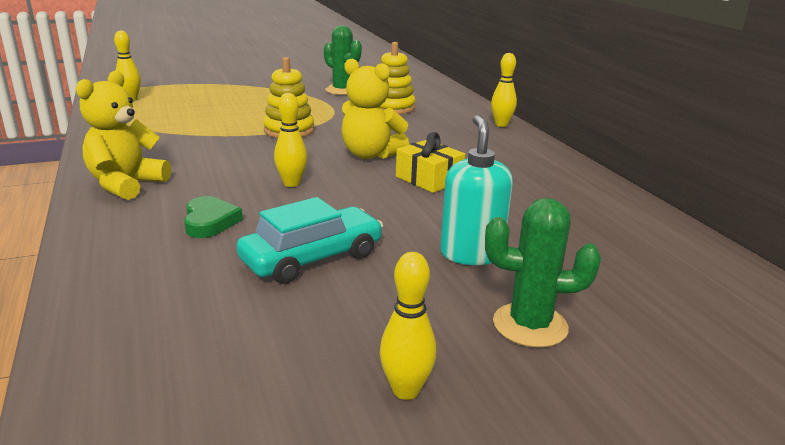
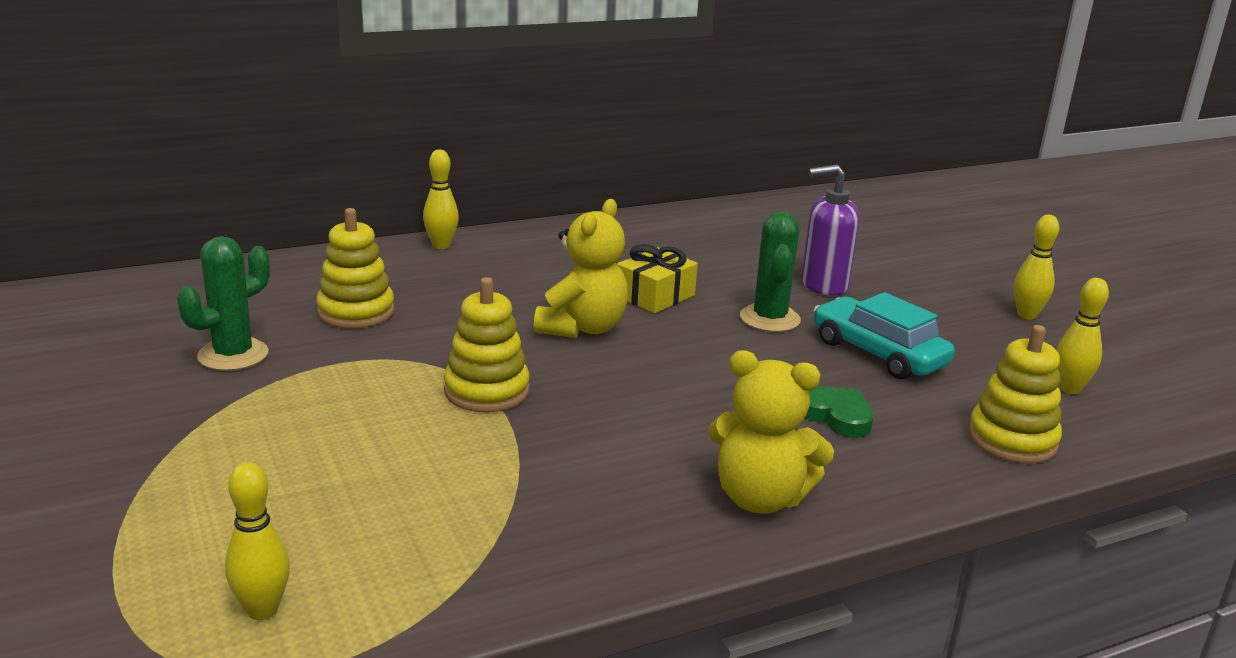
camera: 95 degrees left, 0 degrees up
(123, 295) = (1012, 440): none -> yellow stacking toy
(210, 222) = (836, 416): green heart -> green heart turned 60 degrees clockwise
(291, 183) = (702, 375): yellow bowling pin -> yellow bowling pin (1069, 389)
(471, 254) = (823, 285): turquoise soap dispenser -> purple soap dispenser
(530, 325) = (919, 273): green cactus -> green cactus (770, 319)

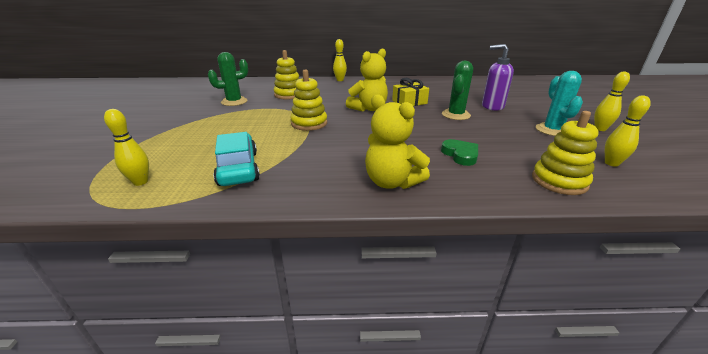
camera: 25 degrees right, 5 degrees up
(878, 353) = (502, 133): turquoise car -> turquoise car (238, 168)
(955, 330) = (552, 130): none -> turquoise cactus

